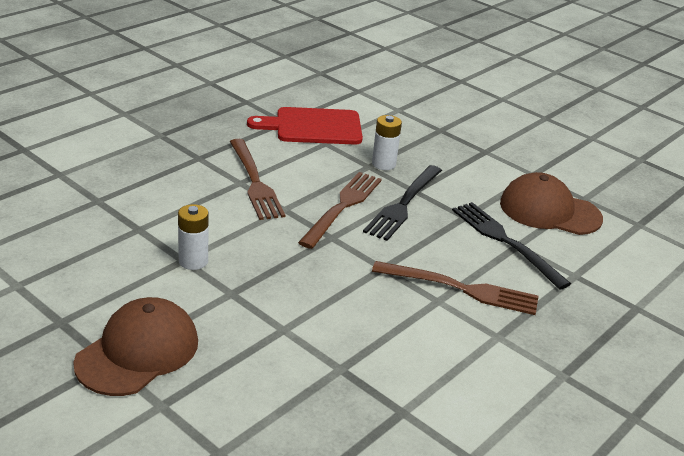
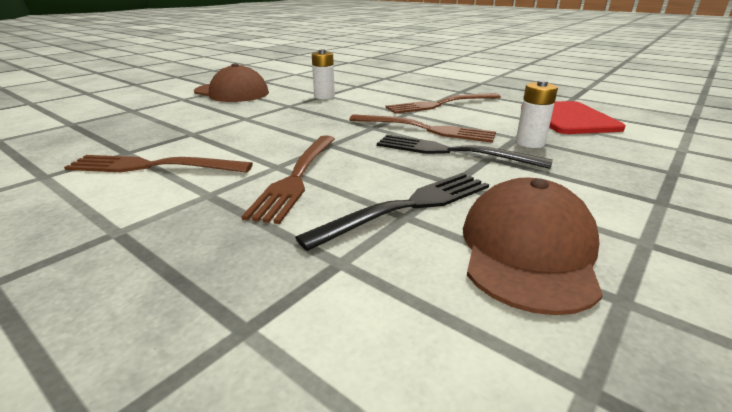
camera: 90 degrees right, 5 degrees down
(443, 381) = (152, 166): none -> brown fork

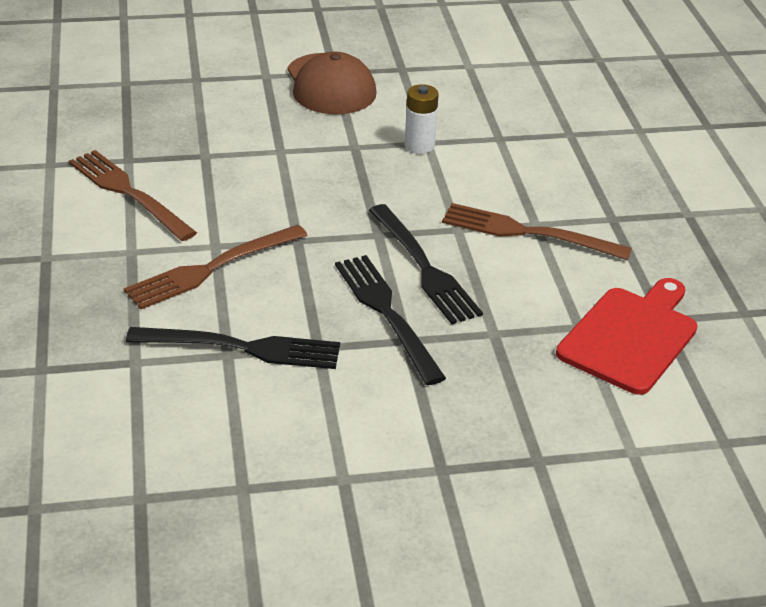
camera: 40 degrees right, 10 degrees up
(426, 129) = (425, 268): brown fork -> black fork
(528, 250) = (253, 429): brown cap -> none
(530, 143) = (487, 347): white battery -> none

